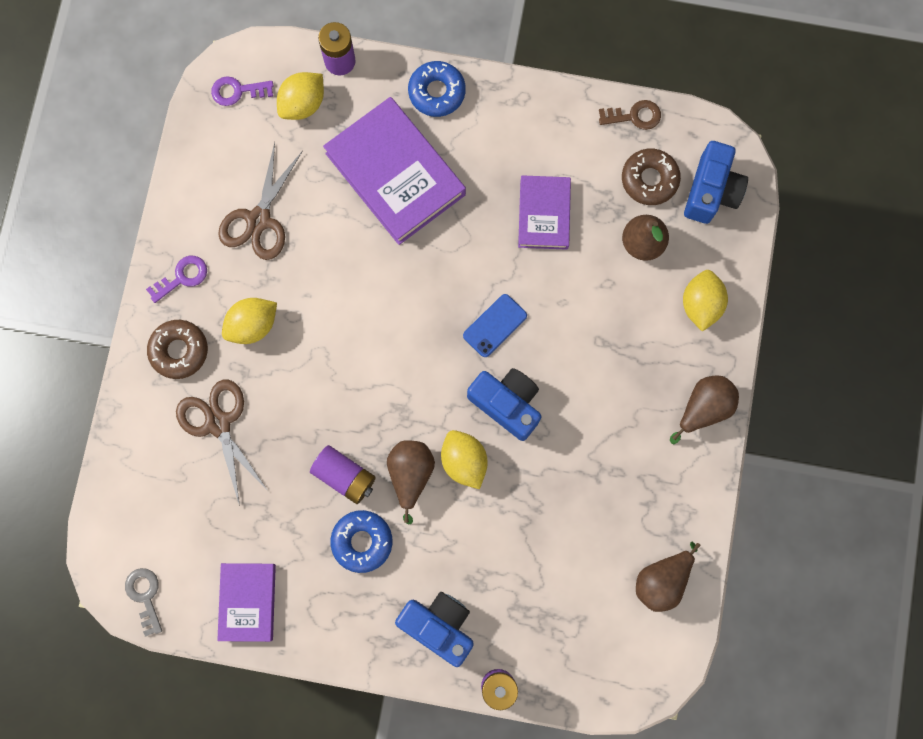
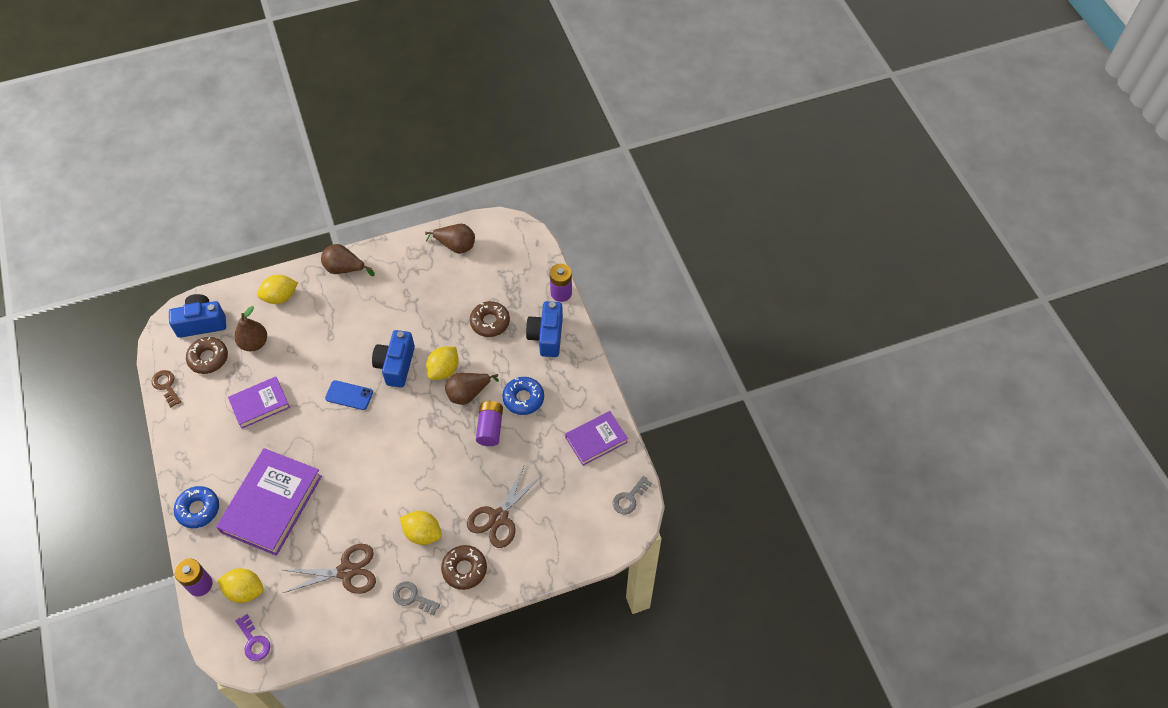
camera: 120 degrees left, 20 degrees down
(182, 277) = (412, 597): purple key -> grey key
(505, 560) = (490, 322): none -> brown donut

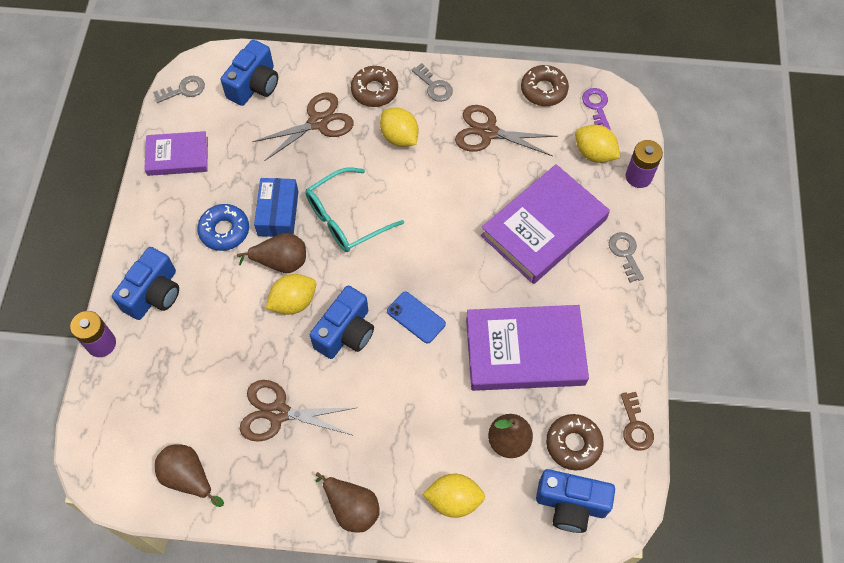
camera: 155 degrees left, 5 degrees up
(198, 509) = (625, 253): blue donut -> grey key
(260, 404) = (525, 351): purple book -> purple book, size x1.72
(418, 300) = (278, 413): none -> brown scissors
(435, 446) = (346, 218): none -> turquoise glasses
(490, 322) = (208, 341): brown donut -> brown donut (543, 90)
(490, 428) = (278, 213): purple battery -> blue box
(572, 529) = (254, 85): none -> blue camera

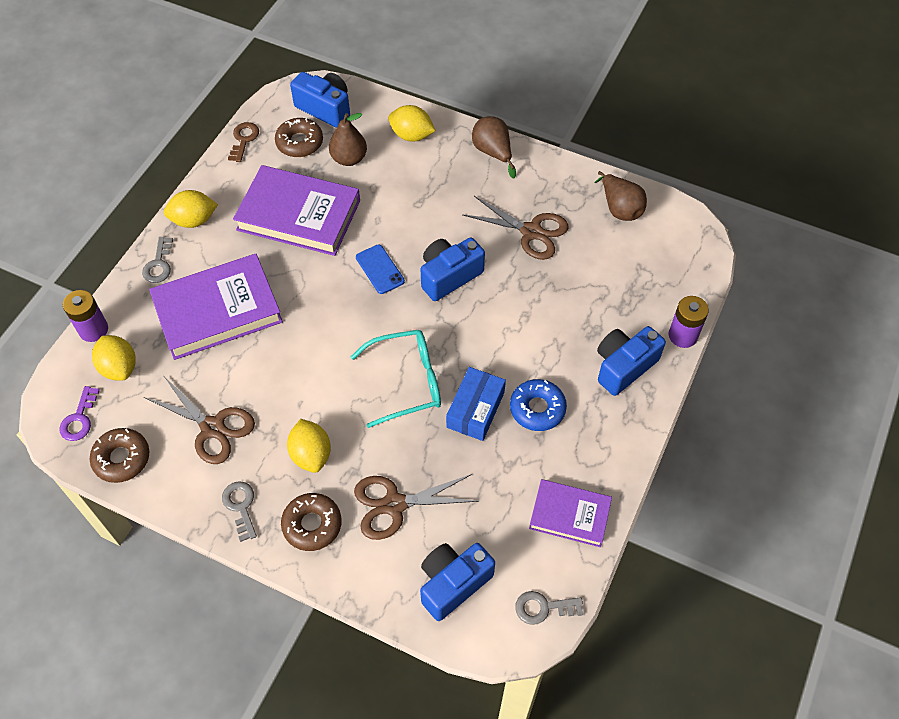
camera: 160 degrees left, 5 degrees down
(281, 262) = (488, 358): brown pear -> none
(293, 302) = (488, 317): yellow lemon -> yellow lemon (194, 220)

